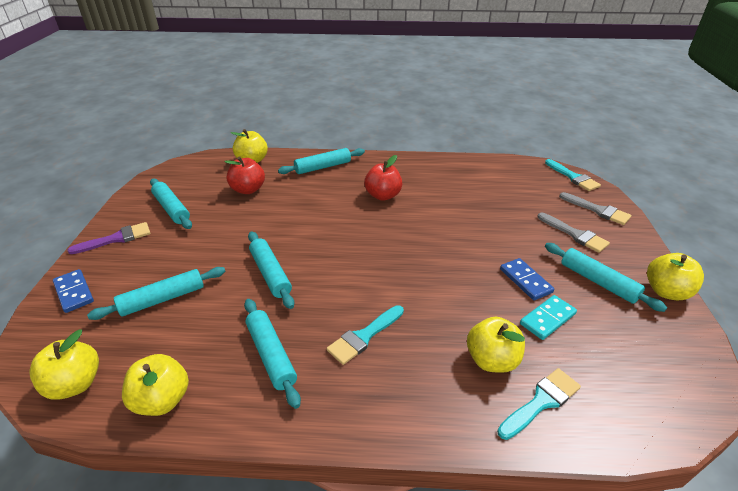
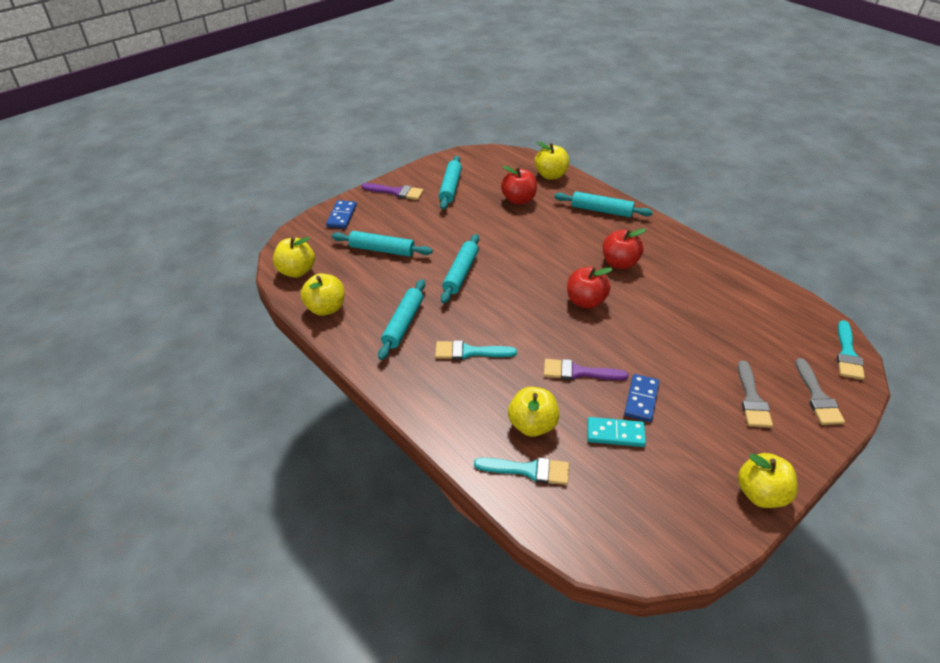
camera: 45 degrees right, 5 degrees up
(397, 235) = (585, 301): none -> red apple
(463, 291) = (578, 372): none -> purple brush
(598, 282) = (706, 443): turquoise rolling pin -> none

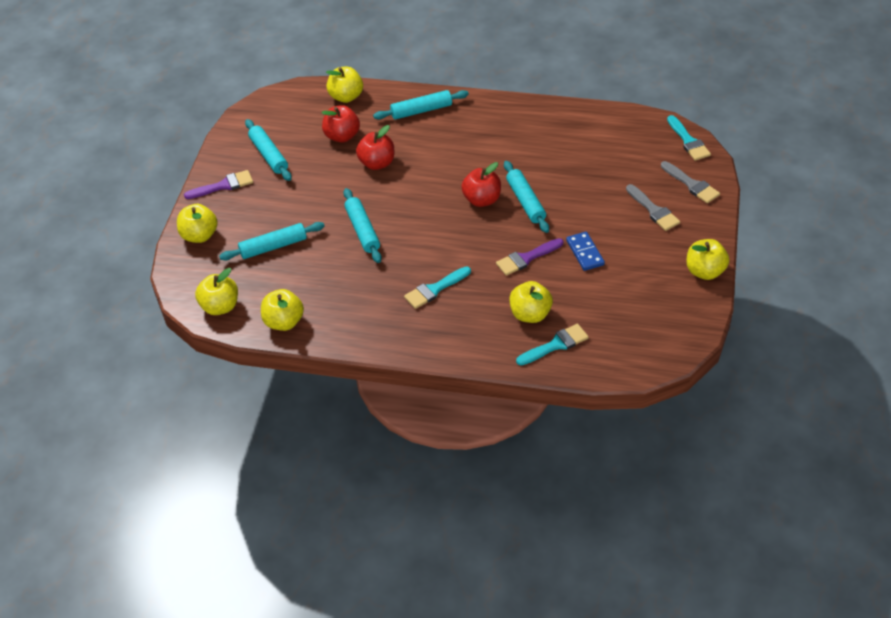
camera: 35 degrees left, 5 degrees up
(341, 216) = (199, 235): blue domino -> yellow apple
(403, 324) = (361, 297): turquoise rolling pin -> turquoise rolling pin (526, 202)
(615, 434) = (588, 287): turquoise domino -> none
(619, 263) = (478, 152): red apple -> red apple (377, 163)

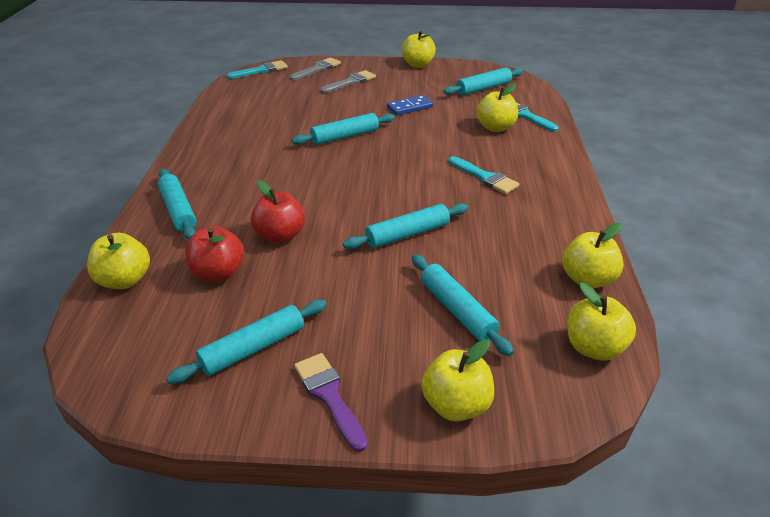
camera: 100 degrees left, 10 degrees down
(482, 200) = (344, 159): red apple -> none
(526, 258) = (424, 132): purple brush -> none
(631, 322) = (483, 88): none -> turquoise rolling pin

